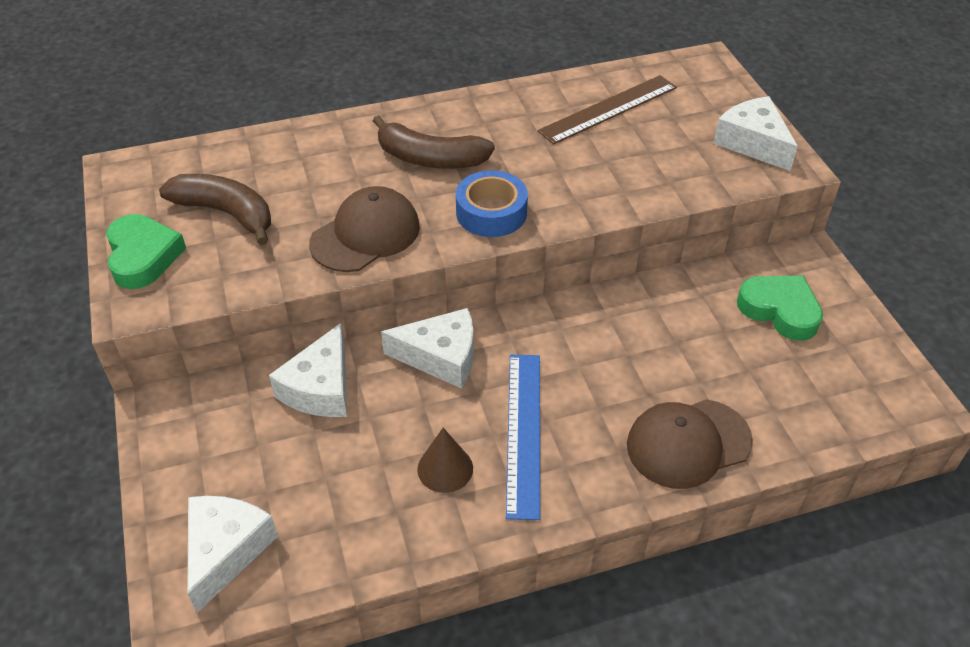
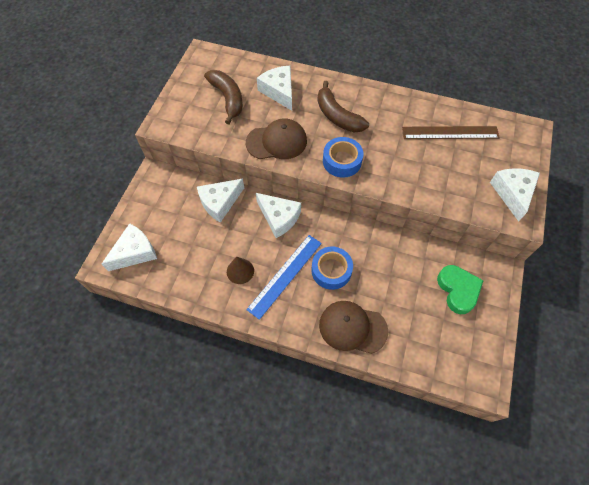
camera: 35 degrees right, 15 degrees up
(143, 256) = (180, 103): green heart -> none
(307, 166) = (279, 91): none -> white cheese
(587, 385) = (331, 270): none -> blue tape

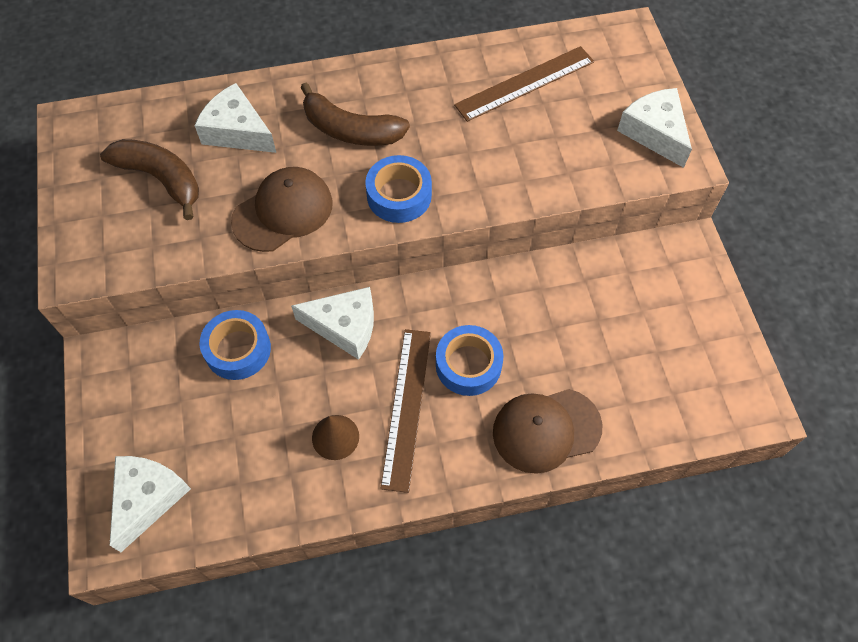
camera: 30 degrees left, 0 degrees up
(220, 202) = (238, 349): white cheese -> blue tape
(285, 275) = (407, 407): blue ruler -> brown ruler
(458, 290) = (652, 301): green heart -> none

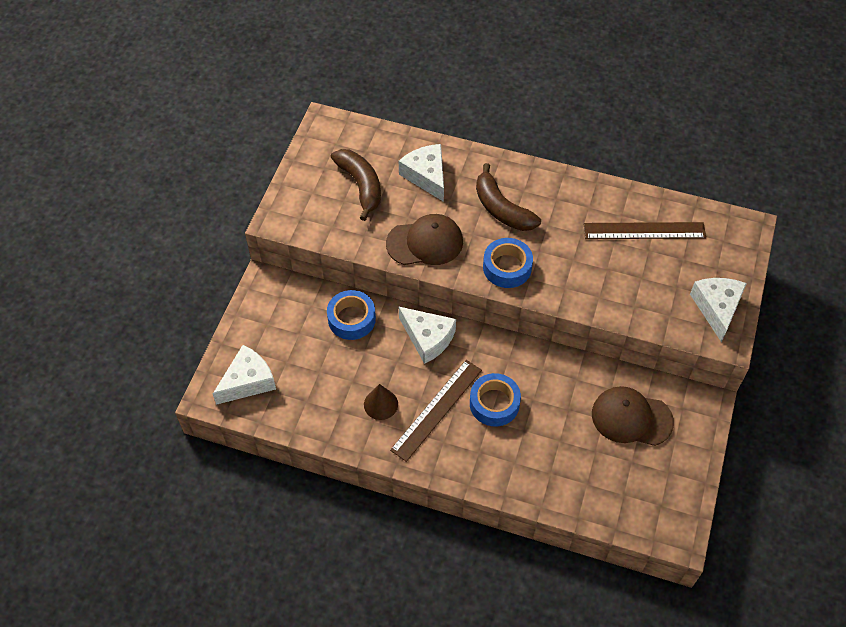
camera: 30 degrees right, 5 degrees down
(546, 430) = (520, 471): brown cap -> brown cap (631, 418)

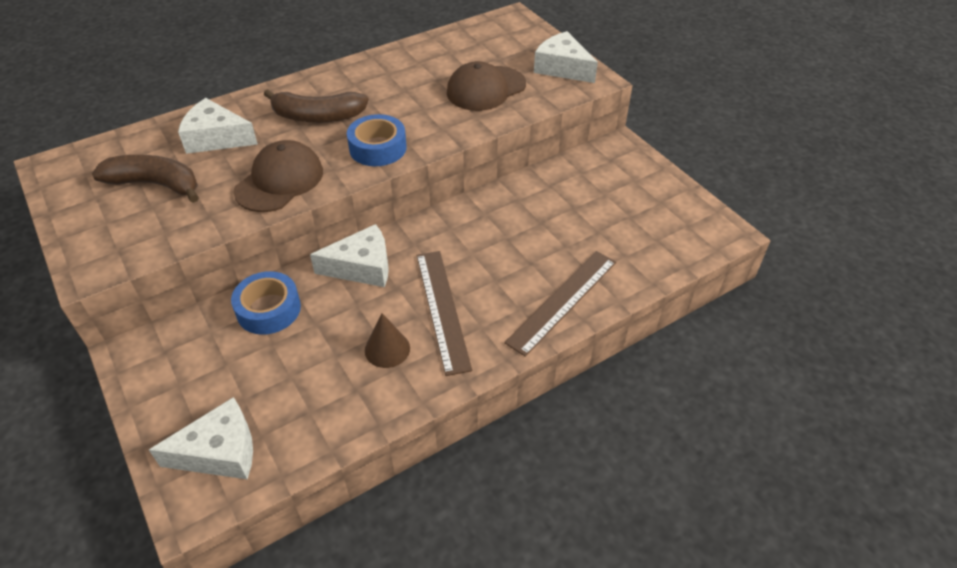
camera: 50 degrees left, 10 degrees down
(248, 381) = (220, 452): white cheese -> white cheese turned 75 degrees clockwise
(494, 403) = (482, 265): blue tape -> none
(631, 418) = (589, 191): brown cap -> brown cap (485, 89)
(644, 230) = (448, 60): brown ruler -> brown ruler (562, 301)

